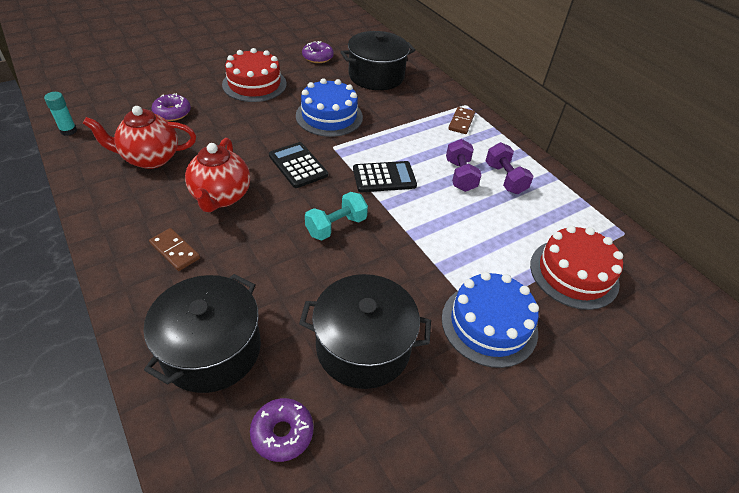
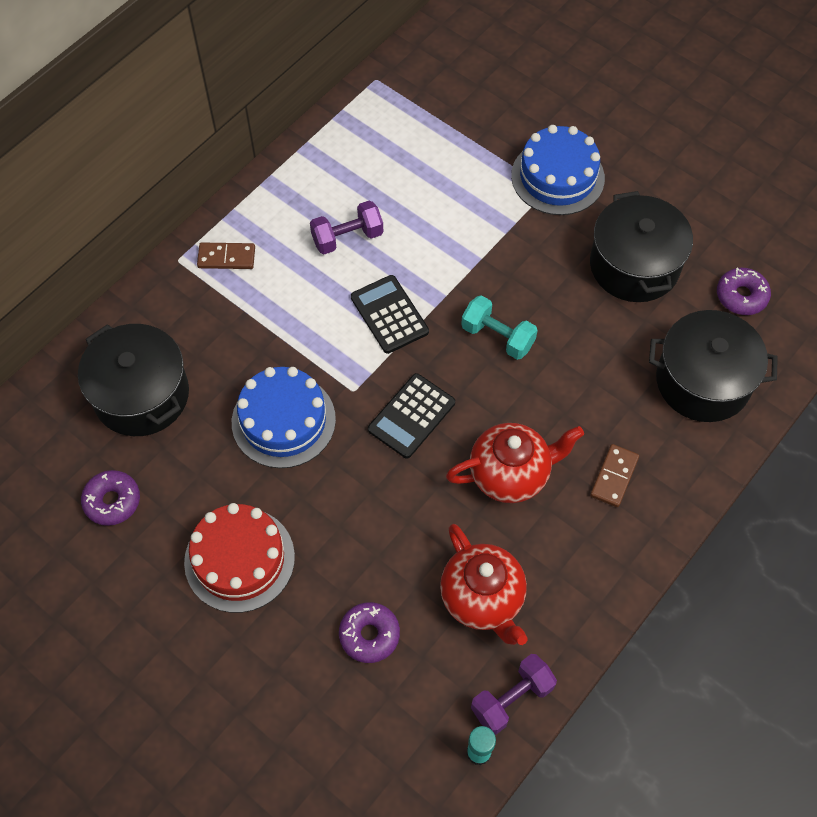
camera: 105 degrees left, 15 degrees up
(504, 178) = (332, 193): purple dumbbell -> purple dumbbell (512, 699)
(574, 273) = (458, 118): red cake -> none

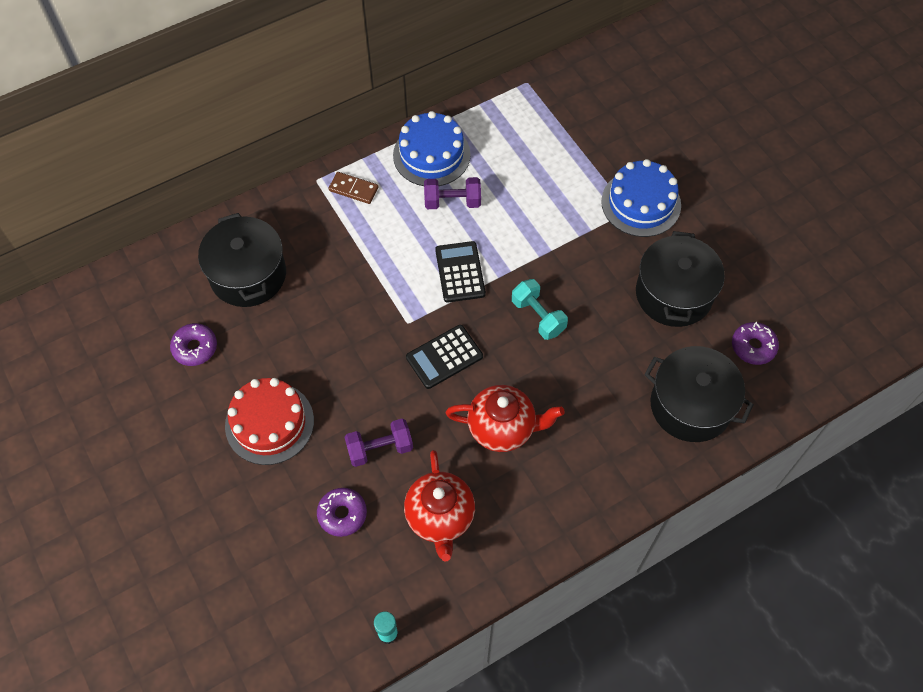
camera: 20 degrees right, 0 degrees up
(283, 420) = (345, 328): blue cake -> blue cake (431, 155)
(512, 699) = (430, 602): purple dumbbell -> purple dumbbell (380, 449)
(614, 477) = (584, 457): brown domino -> none

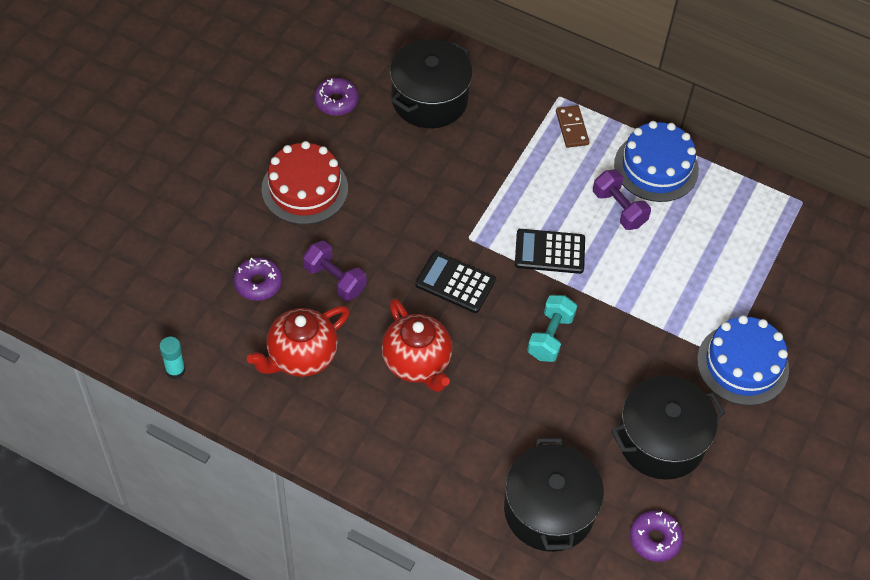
camera: 55 degrees right, 5 degrees down
(460, 272) = (549, 252): black calculator -> black calculator turned 135 degrees counterclockwise

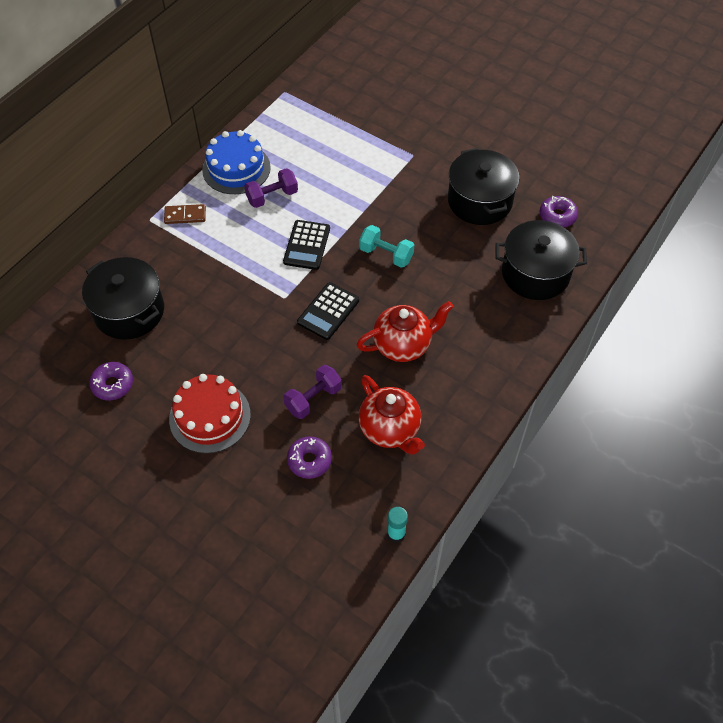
camera: 80 degrees left, 0 degrees up
(742, 364) = (420, 147): blue cake -> none

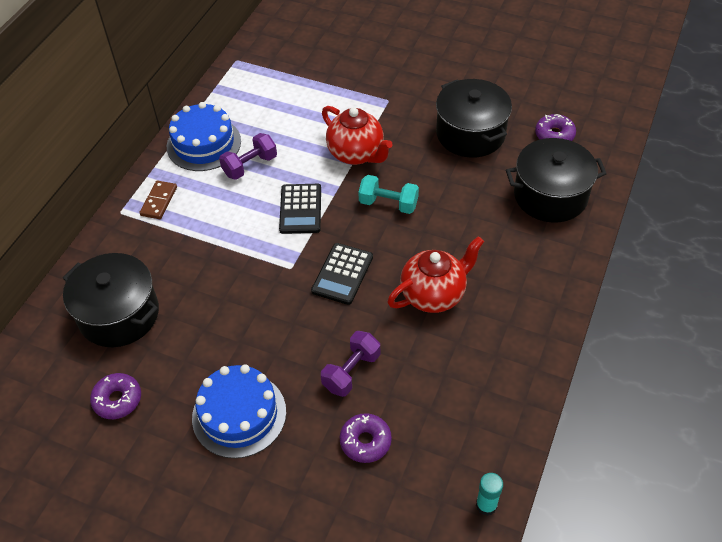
camera: 10 degrees left, 5 degrees down
(185, 215) = (159, 201): brown domino -> brown domino turned 60 degrees counterclockwise
(210, 417) = (239, 414): red cake -> blue cake
(390, 430) = (446, 389): red teapot -> red teapot (356, 154)

